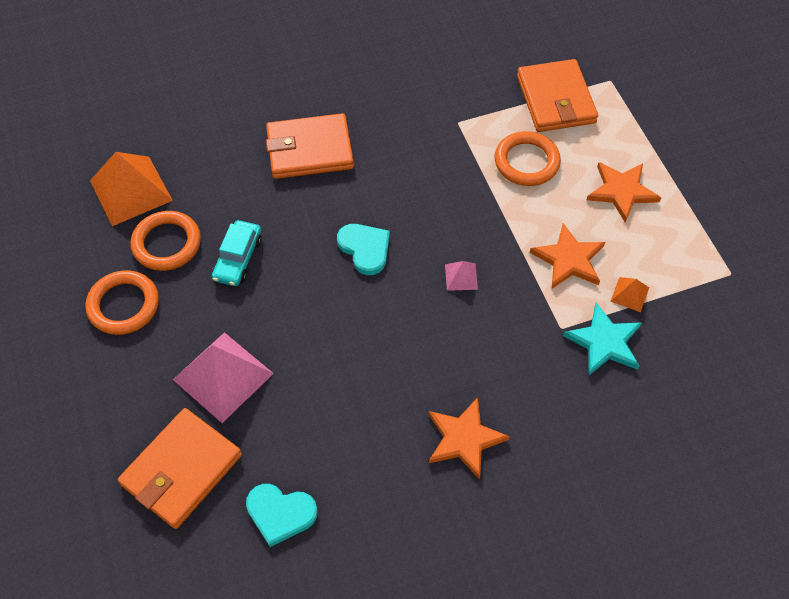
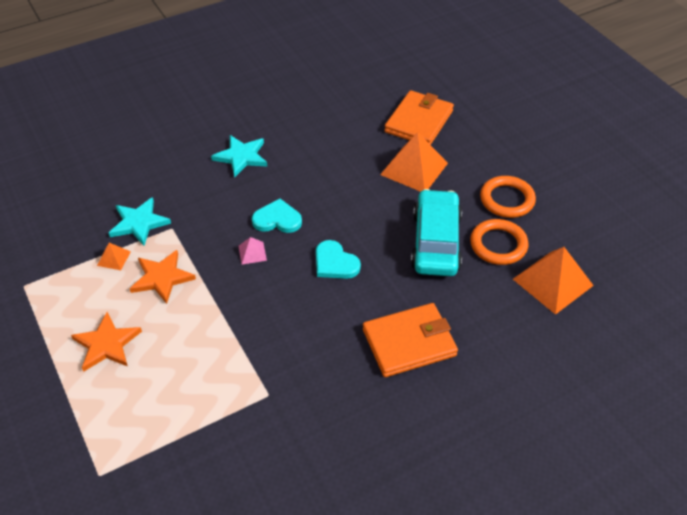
camera: 170 degrees right, 10 degrees down
(223, 376) = (414, 168): pink pyramid -> orange pyramid
(238, 258) = (436, 242): turquoise car -> turquoise car, size x1.77
(280, 513) = (350, 110): turquoise heart -> turquoise heart (277, 219)
(464, 439) = (241, 157): orange star -> turquoise star
(526, 162) = (197, 361): orange ring -> none
(556, 99) = (164, 439): orange wallet -> none

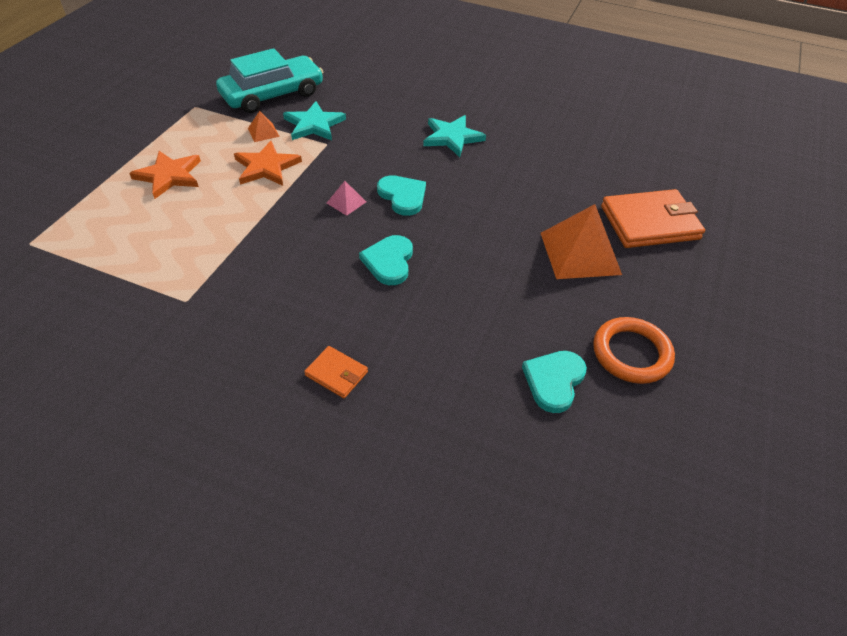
camera: 50 degrees right, 0 degrees up
(409, 342) = (336, 373): orange wallet -> orange wallet, size x0.49
(436, 242) = (498, 323): turquoise car -> turquoise car (272, 95)
(498, 245) = (554, 381): orange ring -> turquoise heart
(552, 282) = (553, 467): orange pyramid -> none

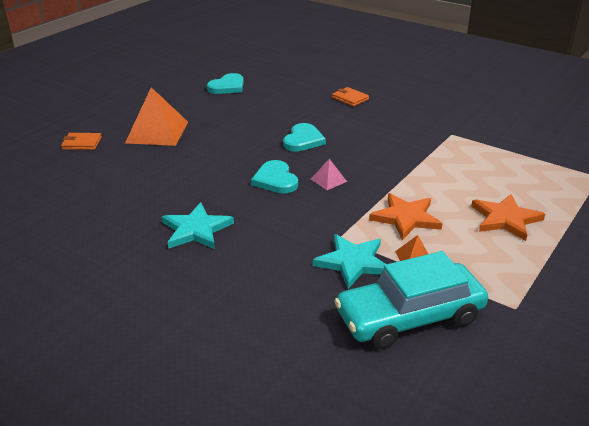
camera: 165 degrees left, 15 degrees down
(631, 353) = (174, 91): orange ring -> none
(649, 222) = (82, 143): orange wallet -> orange wallet, size x0.49

